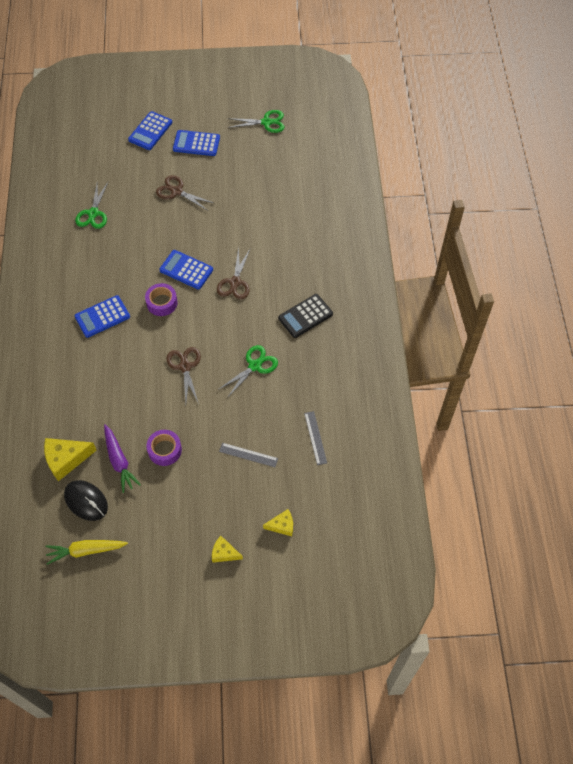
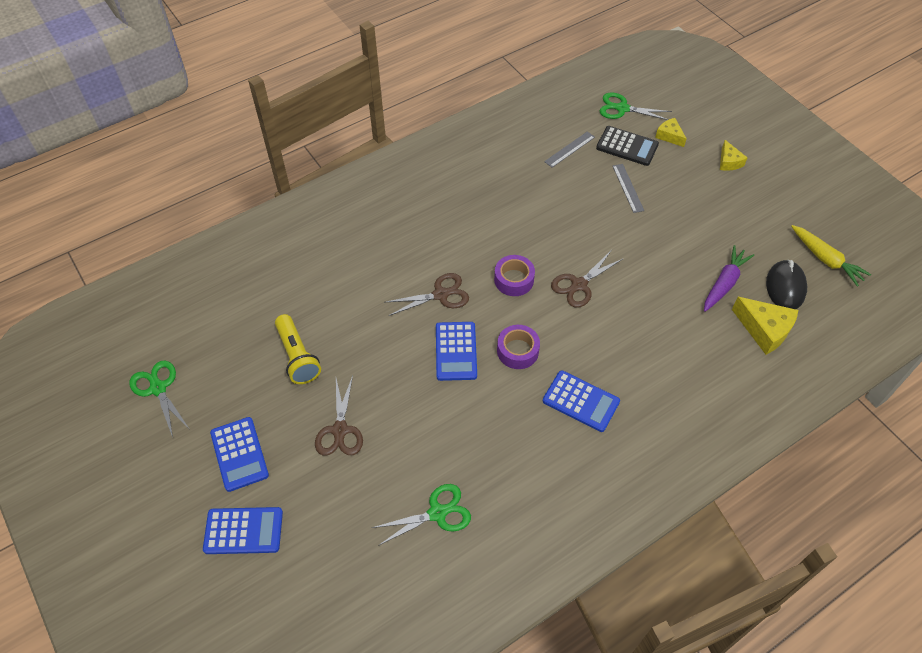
camera: 120 degrees left, 5 degrees down
(165, 450) = (680, 253): purple tape -> purple tape (514, 280)
(241, 191) = (297, 356): none -> yellow flashlight
(255, 366) = (531, 227): green scissors -> green scissors (622, 108)
(305, 316) = (441, 213): black calculator -> black calculator (627, 146)

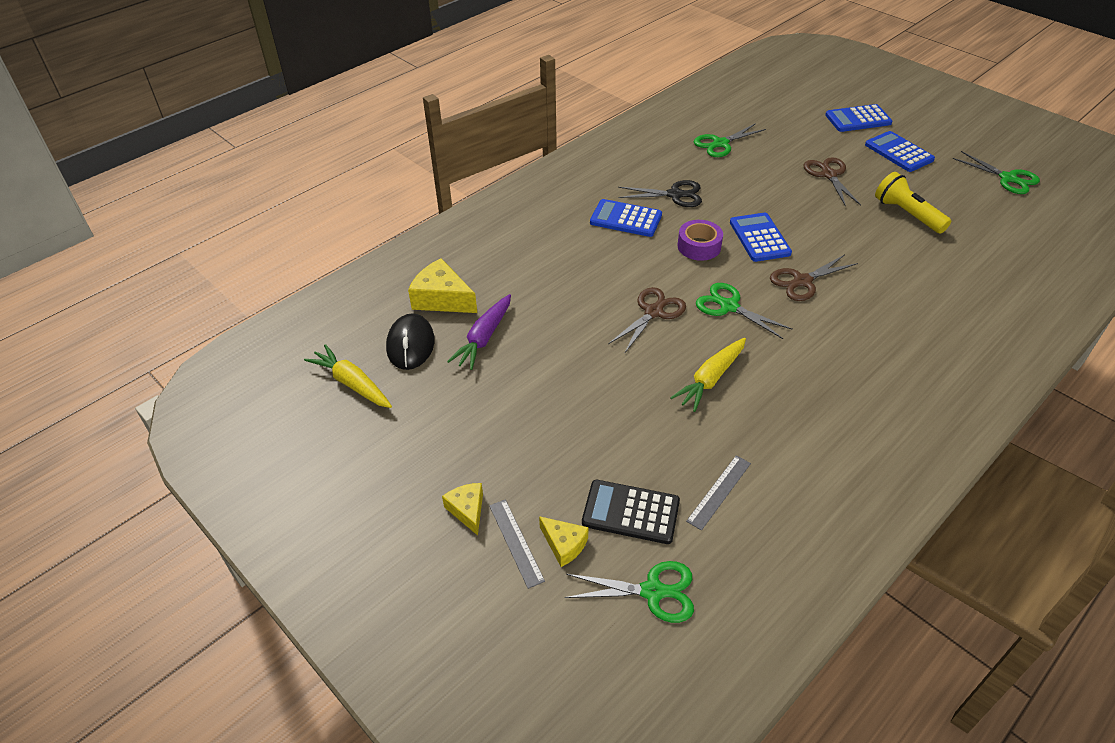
camera: 170 degrees right, 10 degrees down
(514, 280) = (729, 306): purple tape -> green scissors
(520, 429) = (674, 195): none -> black scissors
(551, 220) = (710, 379): none -> yellow carrot
(627, 188) = (618, 441): grey ruler -> grey ruler (516, 542)

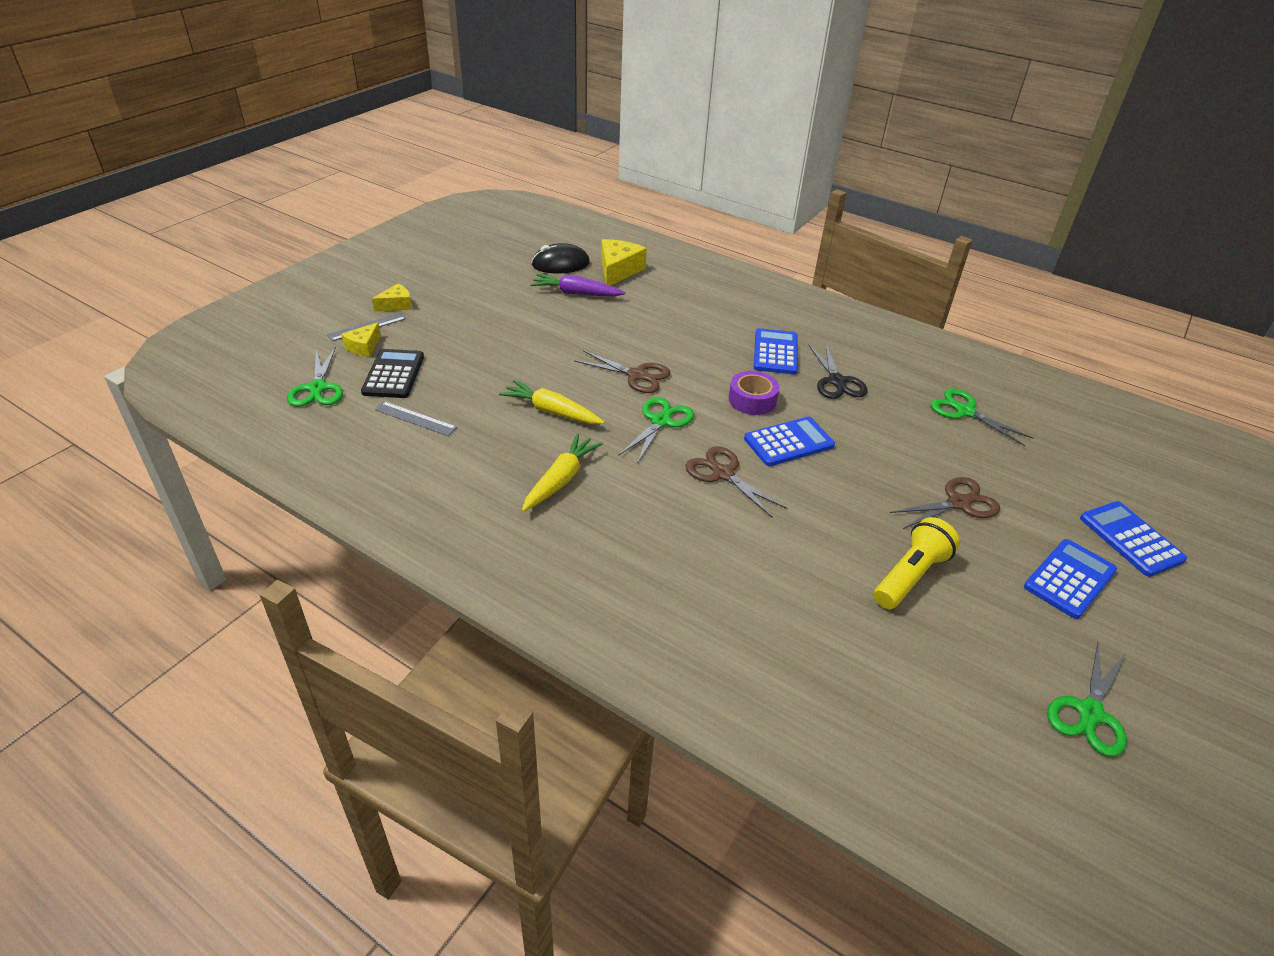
camera: 75 degrees right, 5 degrees down
(352, 383) = (514, 248): yellow carrot -> yellow carrot (561, 480)

